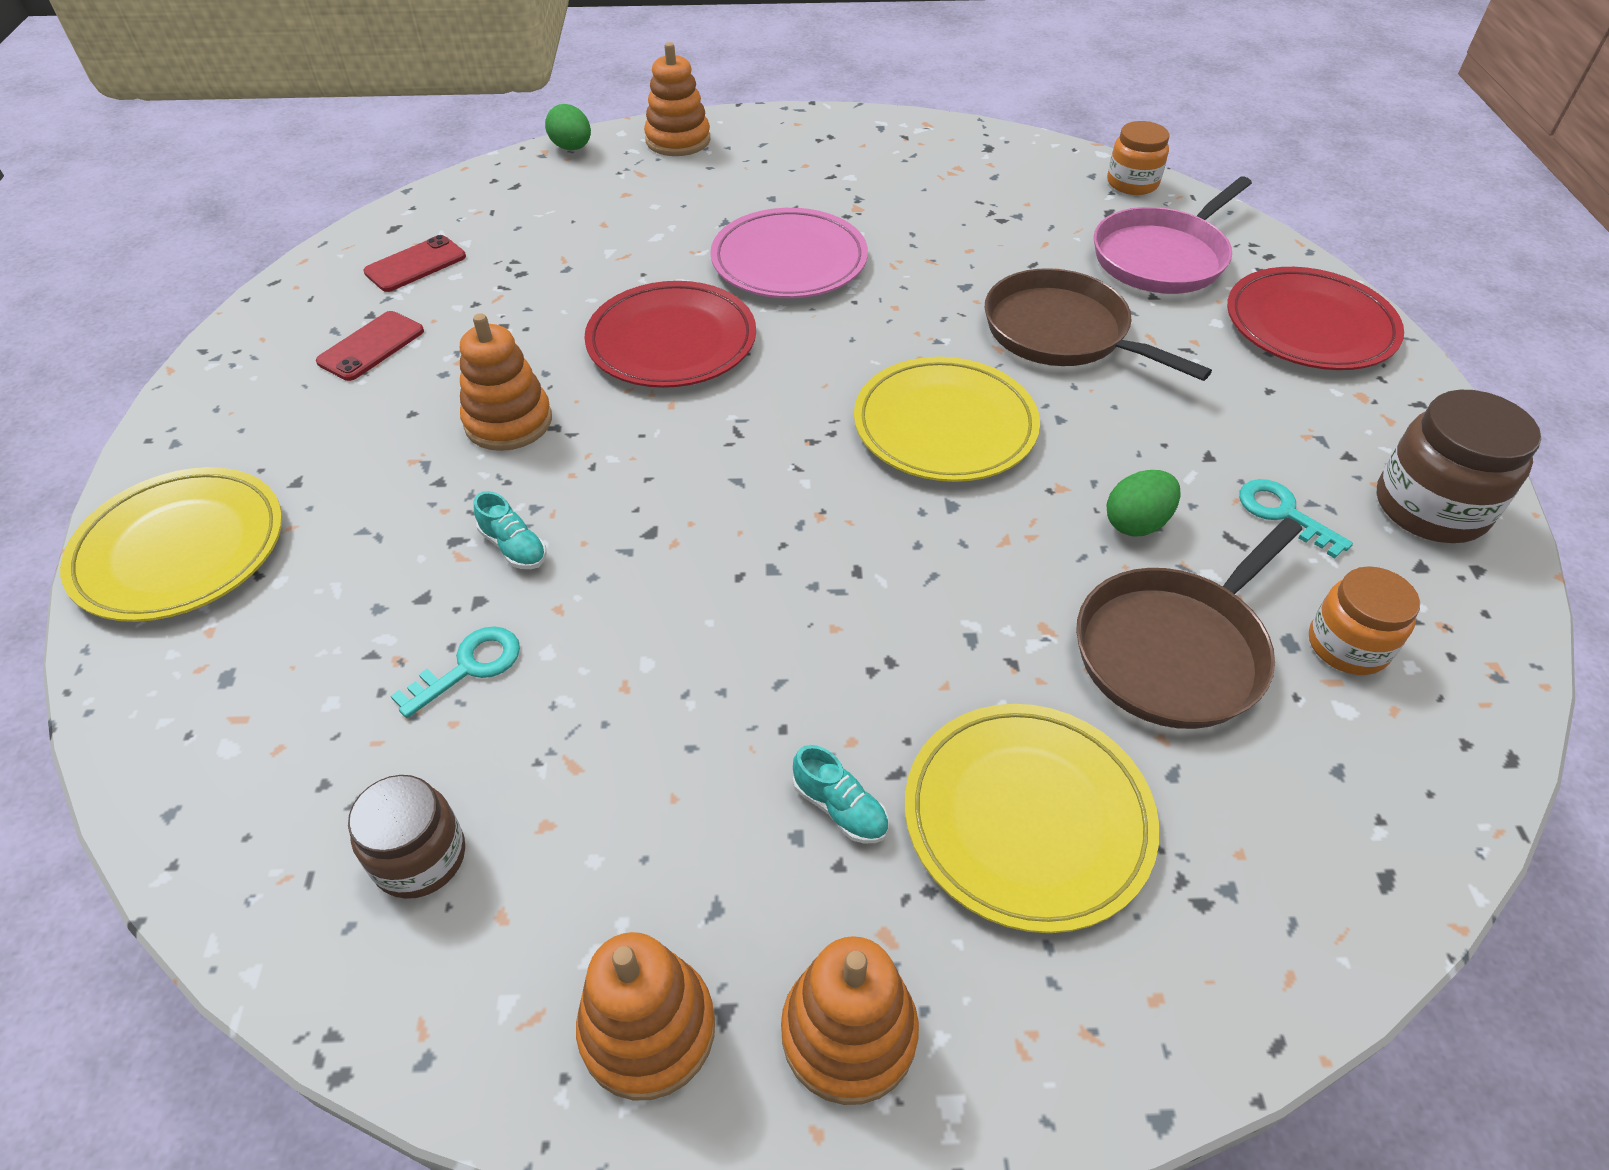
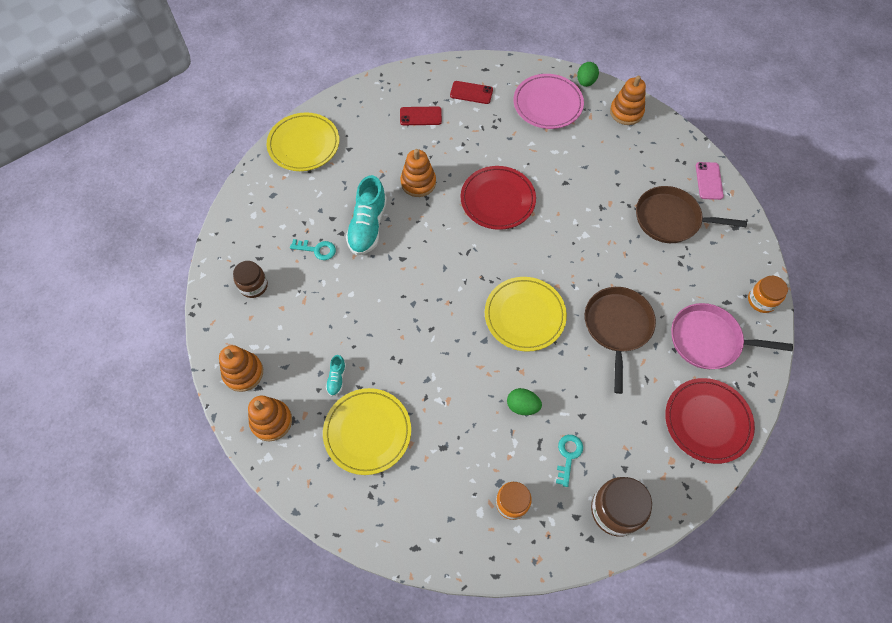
camera: 55 degrees right, 15 degrees up
(514, 547) = (368, 226): turquoise shoe -> turquoise shoe, size x2.16
(789, 261) = (579, 205): pink plate -> pink plate (547, 104)
(886, 132) = (709, 181): none -> pink phone
(1174, 651) = (467, 445): brown pan -> brown pan (670, 219)

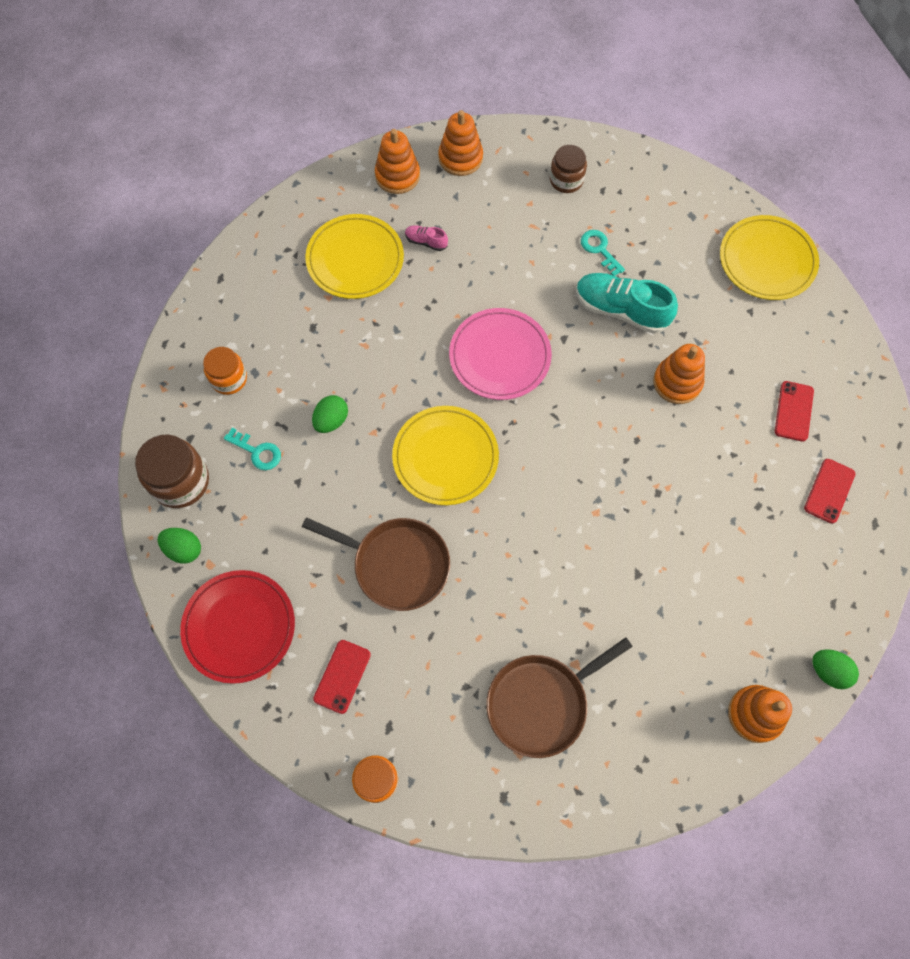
camera: 105 degrees right, 5 degrees up
(317, 250) = (599, 250): turquoise key -> turquoise key turned 120 degrees clockwise
(337, 378) = (426, 242): turquoise shoe -> pink shoe
(497, 200) = (627, 474): red plate -> none
(547, 104) = (790, 596): pink plate -> pink plate (500, 356)
(668, 485) = (184, 549): none -> green egg
(670, 219) = (541, 703): brown pan -> brown pan turned 150 degrees counterclockwise
(708, 340) = (342, 676): pink pan -> red phone
(709, 181) = (596, 793): pink phone -> none

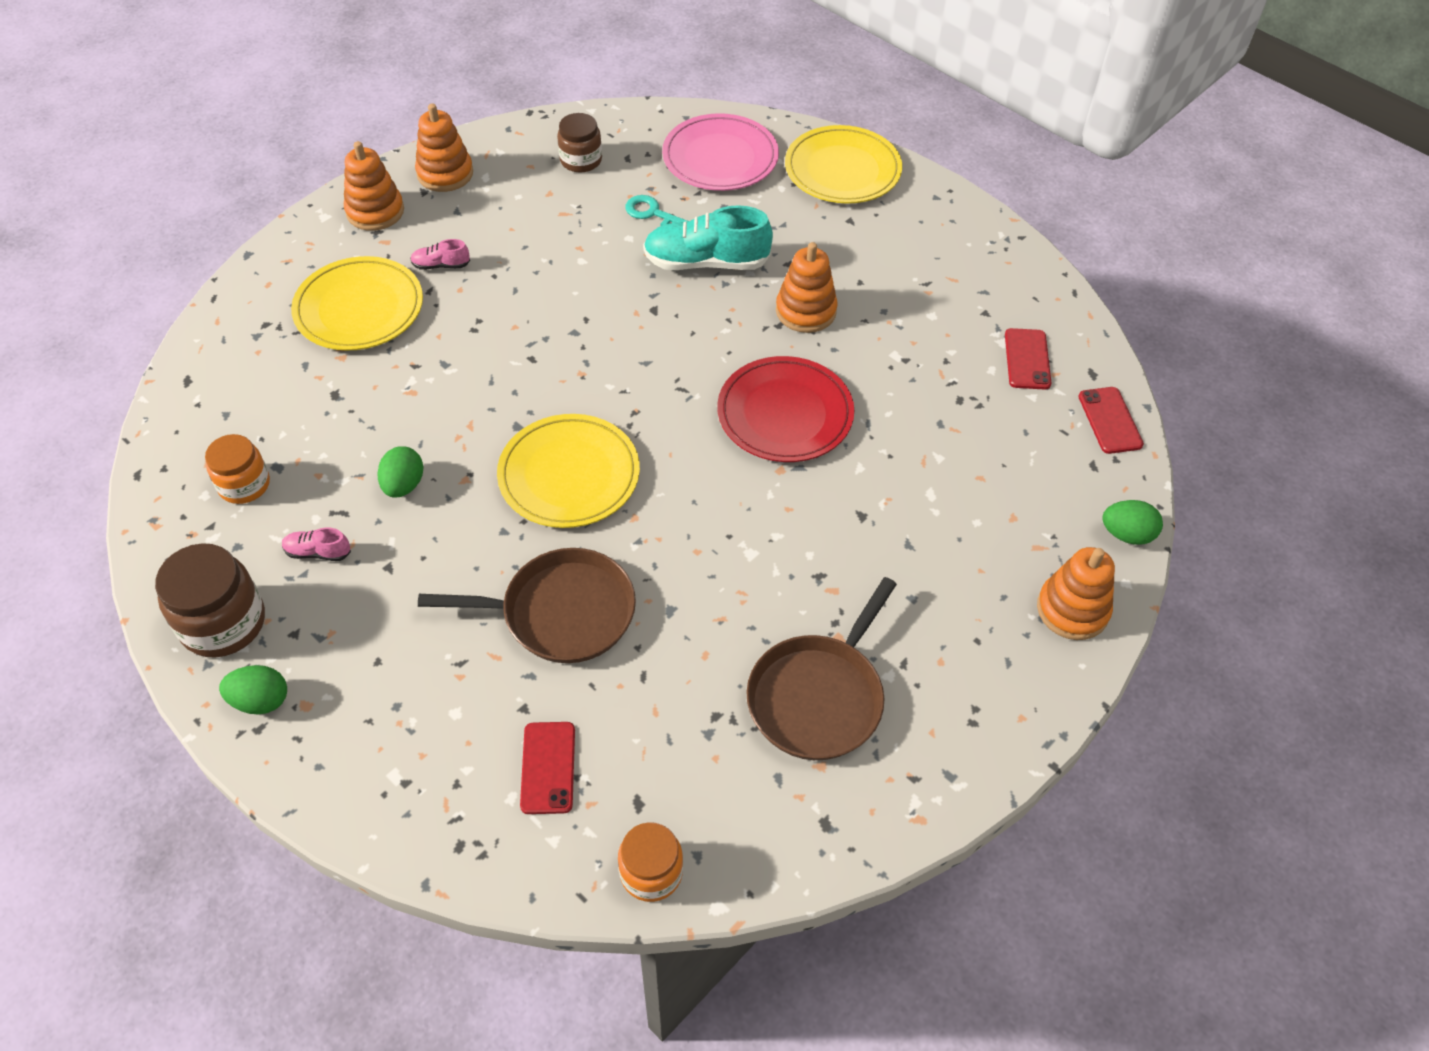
camera: 25 degrees left, 15 degrees down
(239, 627) = (379, 764): red plate -> red plate (785, 414)
(257, 451) = (318, 552): turquoise key -> pink shoe
(500, 356) = (586, 351): pink plate -> pink plate (720, 158)
(793, 411) = (947, 297): red phone -> red phone (1110, 420)

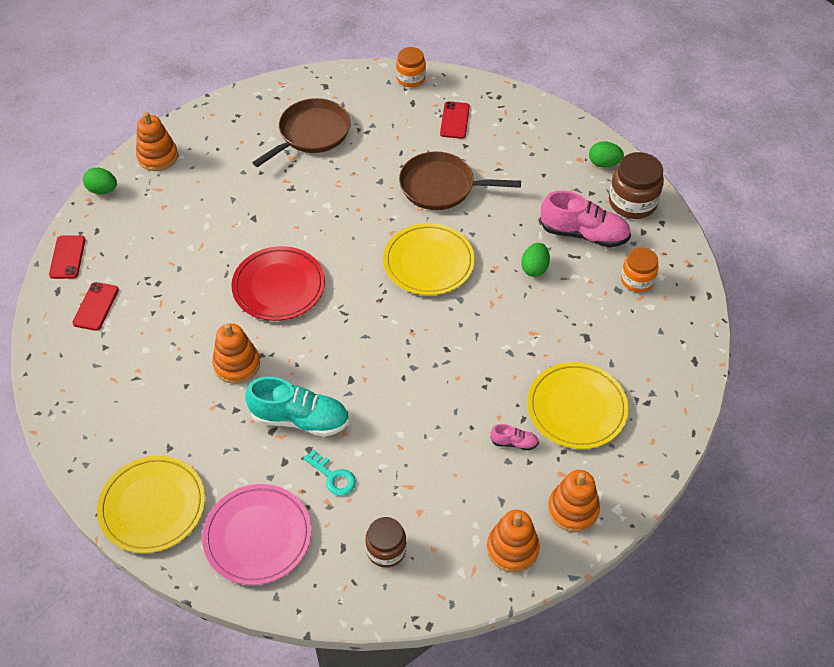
camera: 170 degrees left, 0 degrees up
(318, 552) = (584, 234): pink shoe -> pink shoe, size x2.16

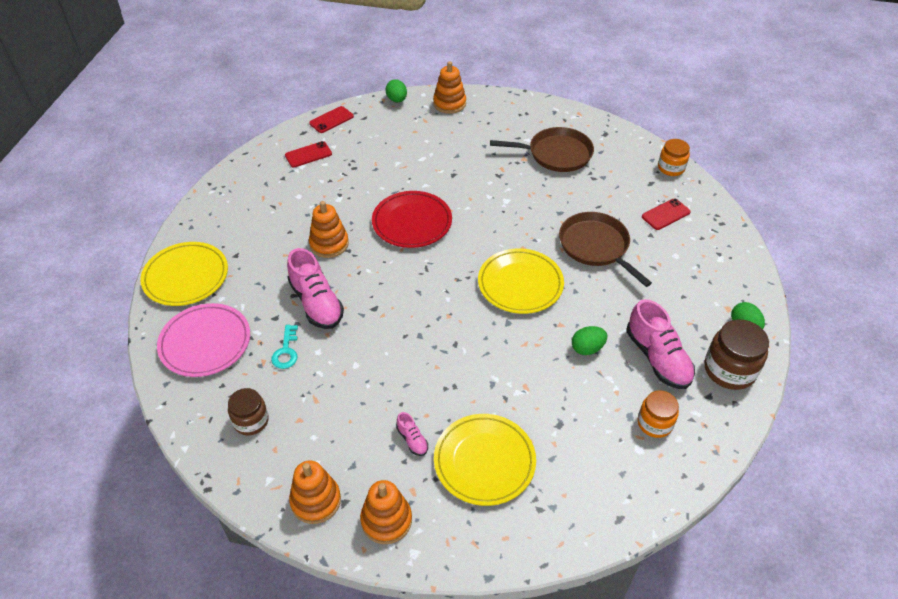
camera: 50 degrees right, 5 degrees down
(300, 419) = (316, 303): turquoise shoe -> pink shoe

